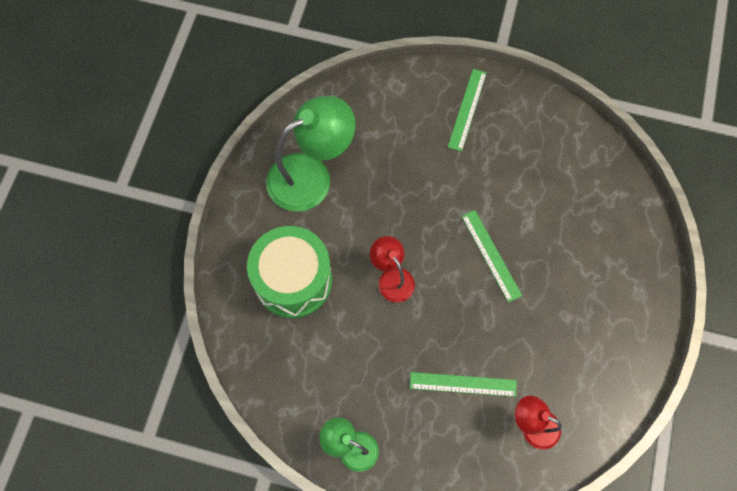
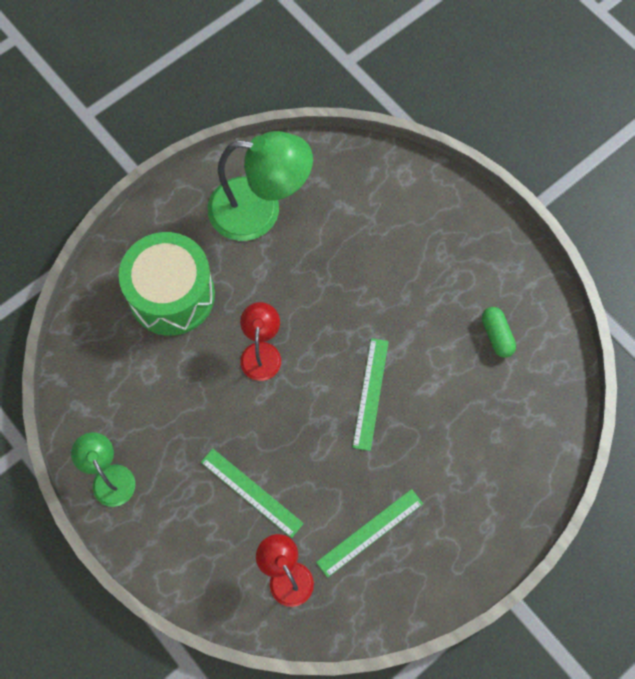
camera: 35 degrees right, 0 degrees up
(467, 109) = (456, 241): green ruler -> green ruler (370, 532)
(544, 157) = (497, 335): none -> green capsule

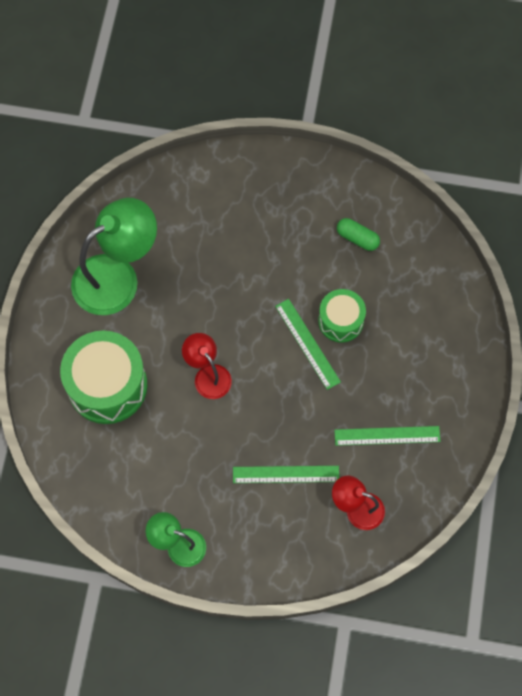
camera: 40 degrees left, 0 degrees up
(370, 532) = (387, 436): green ruler -> green ruler turned 75 degrees clockwise
(417, 397) = (341, 321): none -> green drum

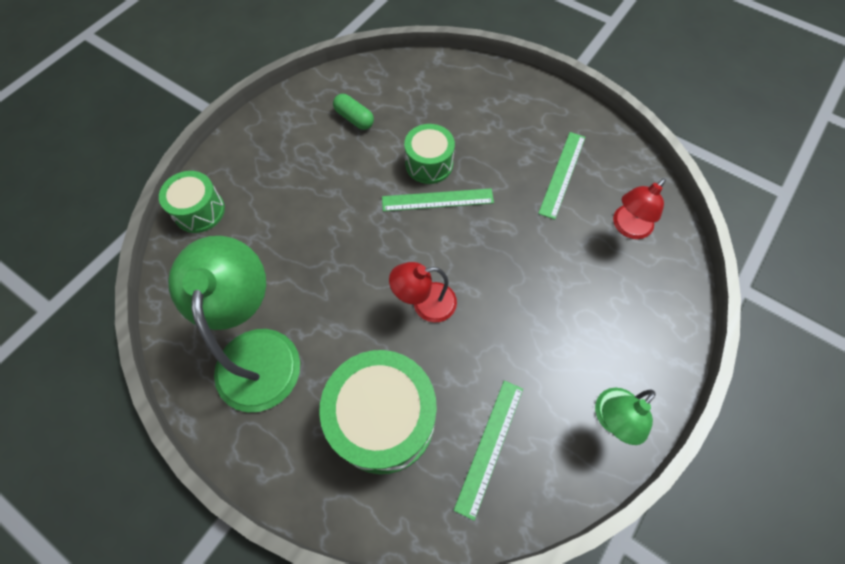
camera: 65 degrees left, 5 degrees down
(207, 171) = (199, 211): none -> green drum
(286, 474) = (568, 275): green ruler -> green ruler (489, 446)
(357, 238) = (354, 118): green capsule -> green capsule turned 75 degrees clockwise

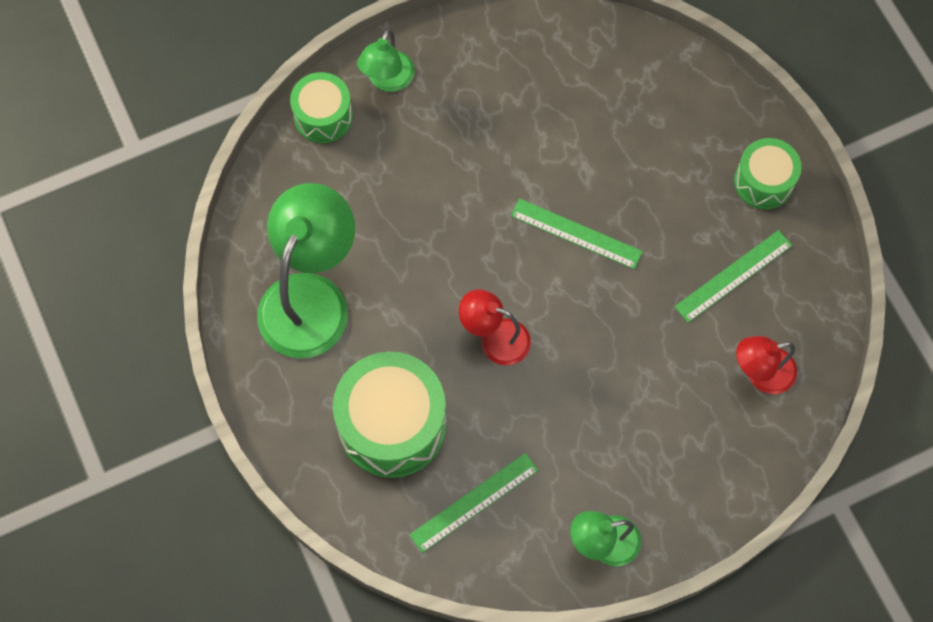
camera: 30 degrees right, 5 degrees up
(238, 165) = (387, 80): none -> green lamp
(354, 118) = (543, 86): green capsule -> none
(429, 164) = (593, 186): green drum -> green drum (763, 182)

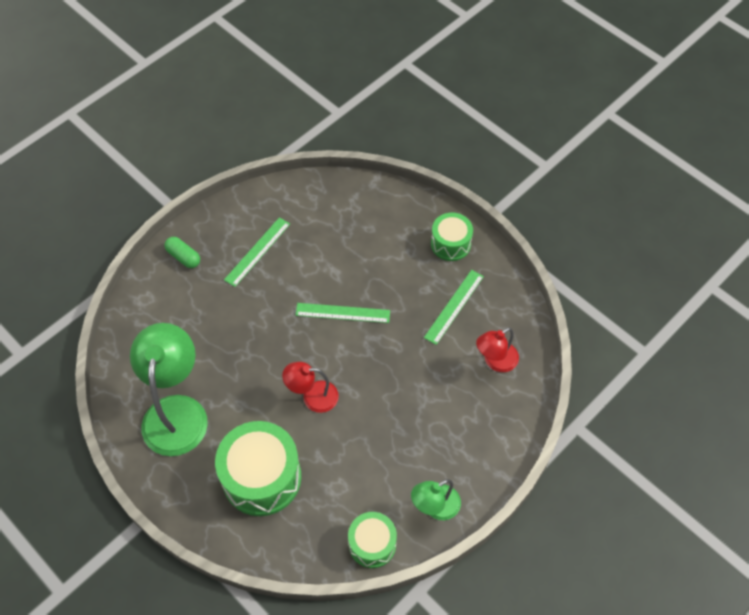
camera: 20 degrees left, 10 degrees down
(323, 116) = (147, 292): green drum -> green drum (372, 544)
(387, 80) = (184, 257): green lamp -> green capsule
(474, 502) = (337, 510): green ruler -> green ruler (257, 251)

